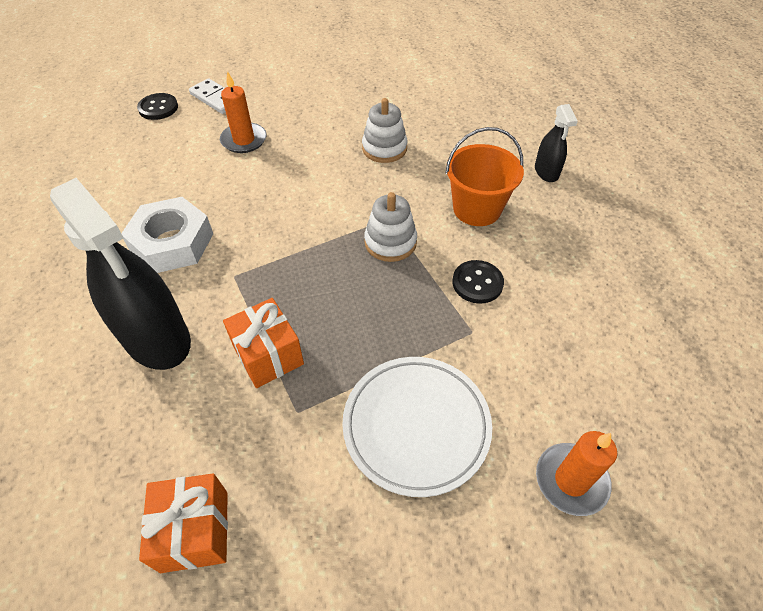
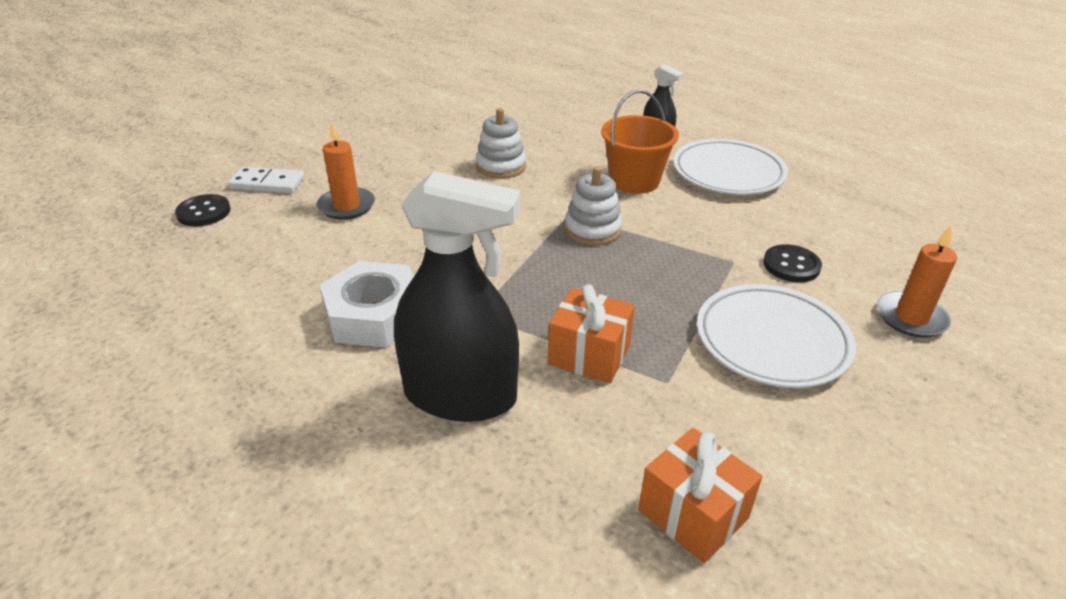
camera: 35 degrees left, 15 degrees down
(477, 283) = (697, 228): black button -> black button (791, 265)
(572, 238) = (728, 173): none -> white plate

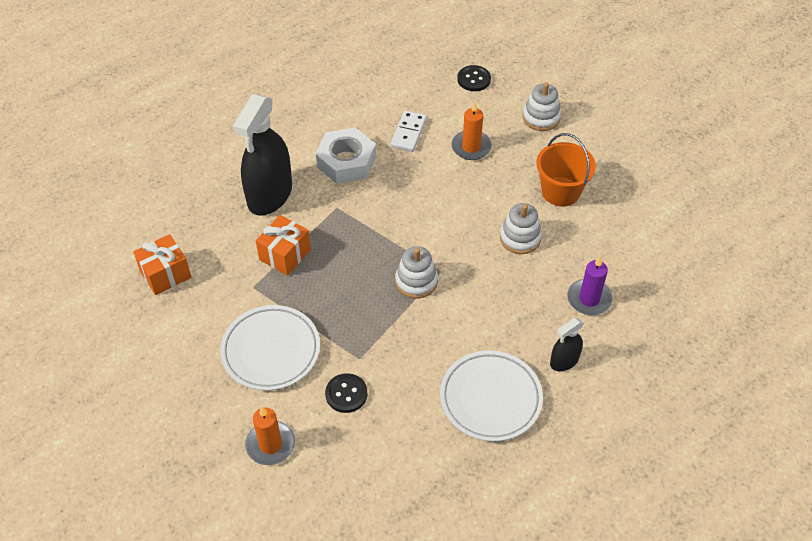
camera: 100 degrees right, 15 degrees up
(268, 183) = (509, 106): white domino -> white domino (408, 133)
(295, 161) = (541, 118): none -> white stacking toy
(573, 128) = (589, 299): none -> purple candle
(634, 181) = (485, 324): orange bucket -> orange bucket (560, 191)

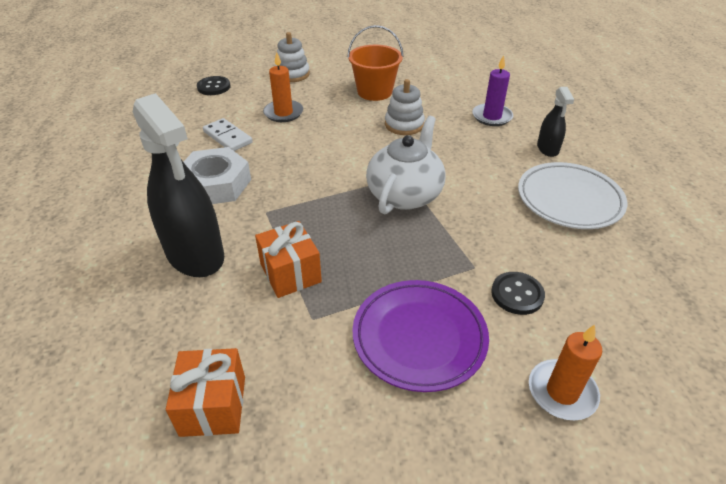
camera: 60 degrees left, 10 degrees down
(271, 351) = (419, 337): white plate -> purple plate
(416, 281) = (405, 194): white stacking toy -> white teapot

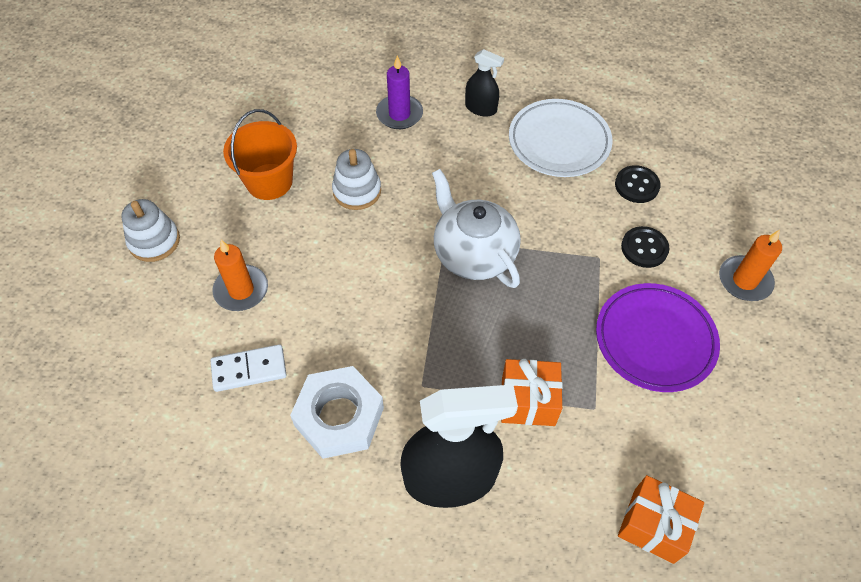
camera: 60 degrees left, 15 degrees up
(214, 87) = (108, 341): black button -> black button (636, 185)

